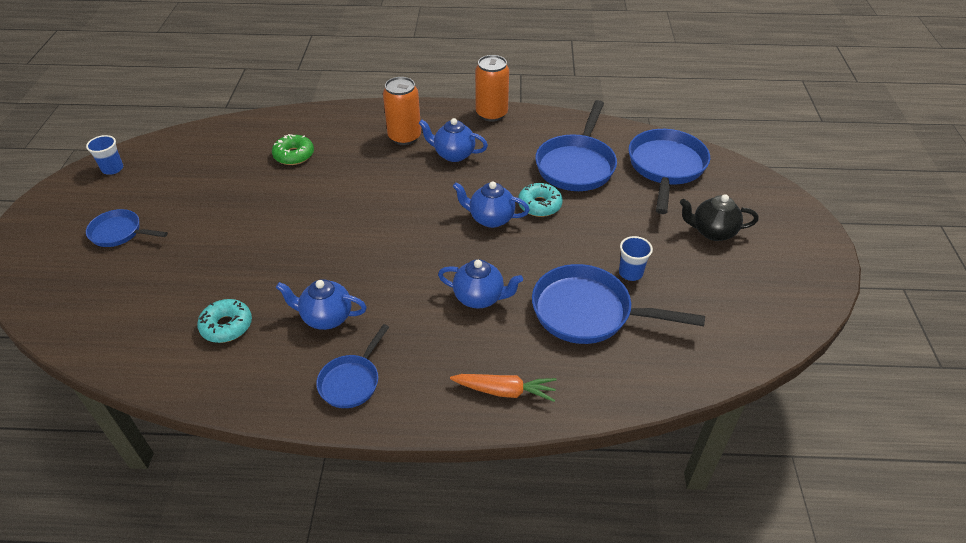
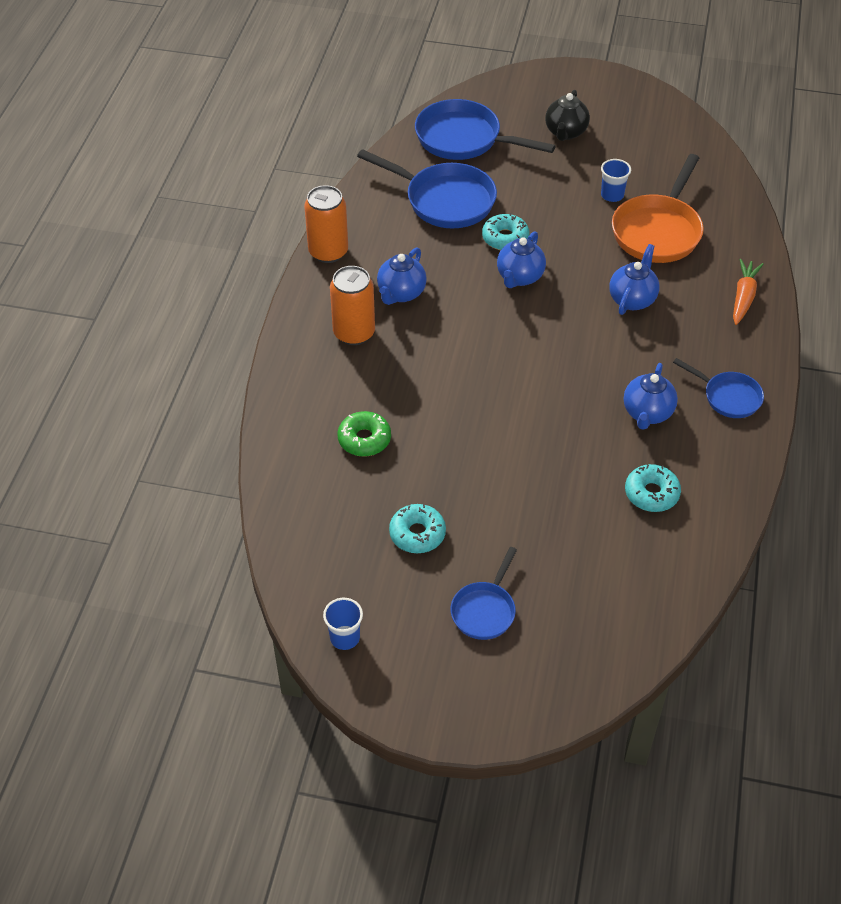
camera: 80 degrees left, 5 degrees up
(199, 191) = (417, 534): none -> turquoise donut
(588, 312) = (658, 231): blue pan -> orange pan

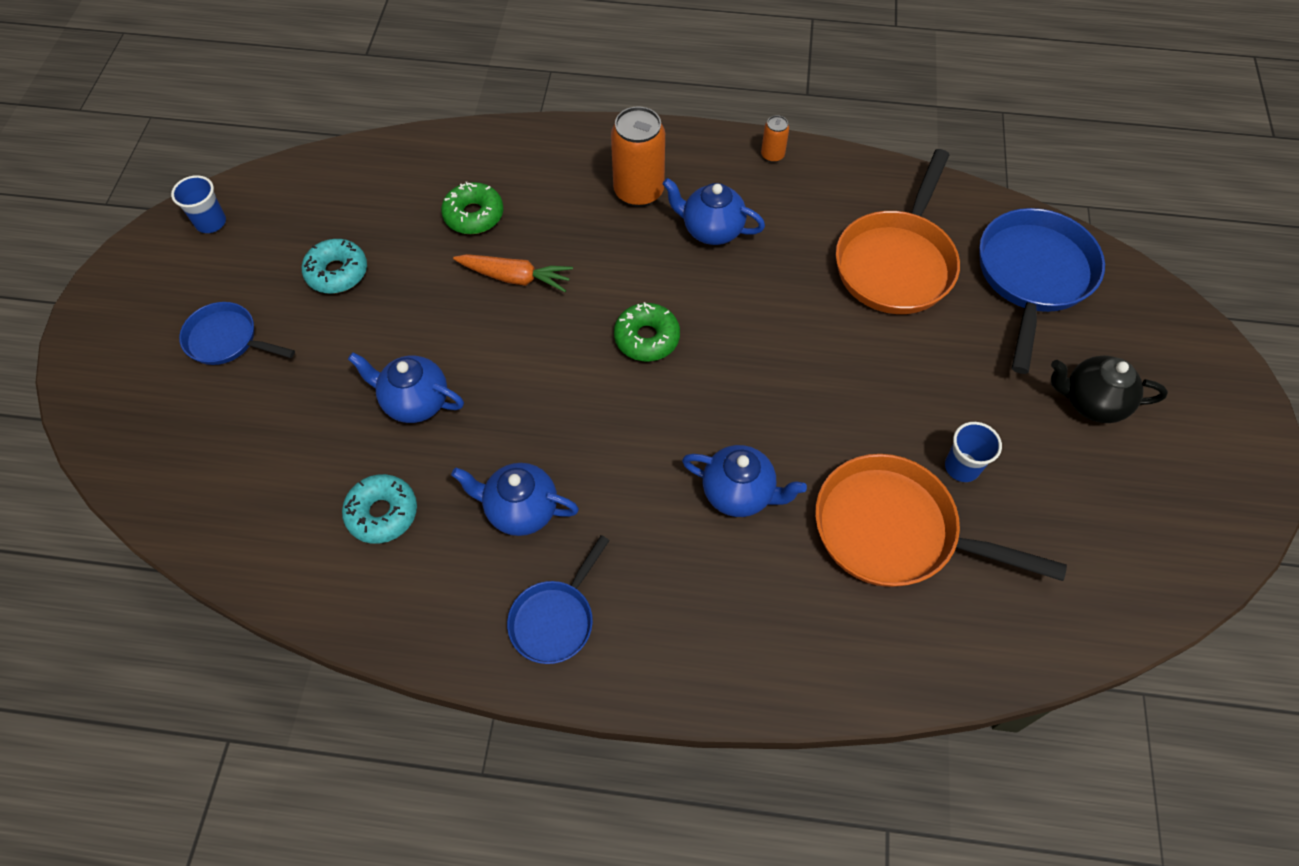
camera: 85 degrees right, 10 degrees up
(328, 252) = (772, 155): orange can -> orange can, size x0.49
(444, 200) = (896, 263): blue pan -> orange pan
(501, 337) = (647, 338): none -> green donut
(505, 238) = (835, 334): turquoise donut -> none
(519, 277) = (761, 354): blue teapot -> blue teapot (415, 402)
(743, 297) = (767, 653): orange carrot -> orange carrot (515, 277)

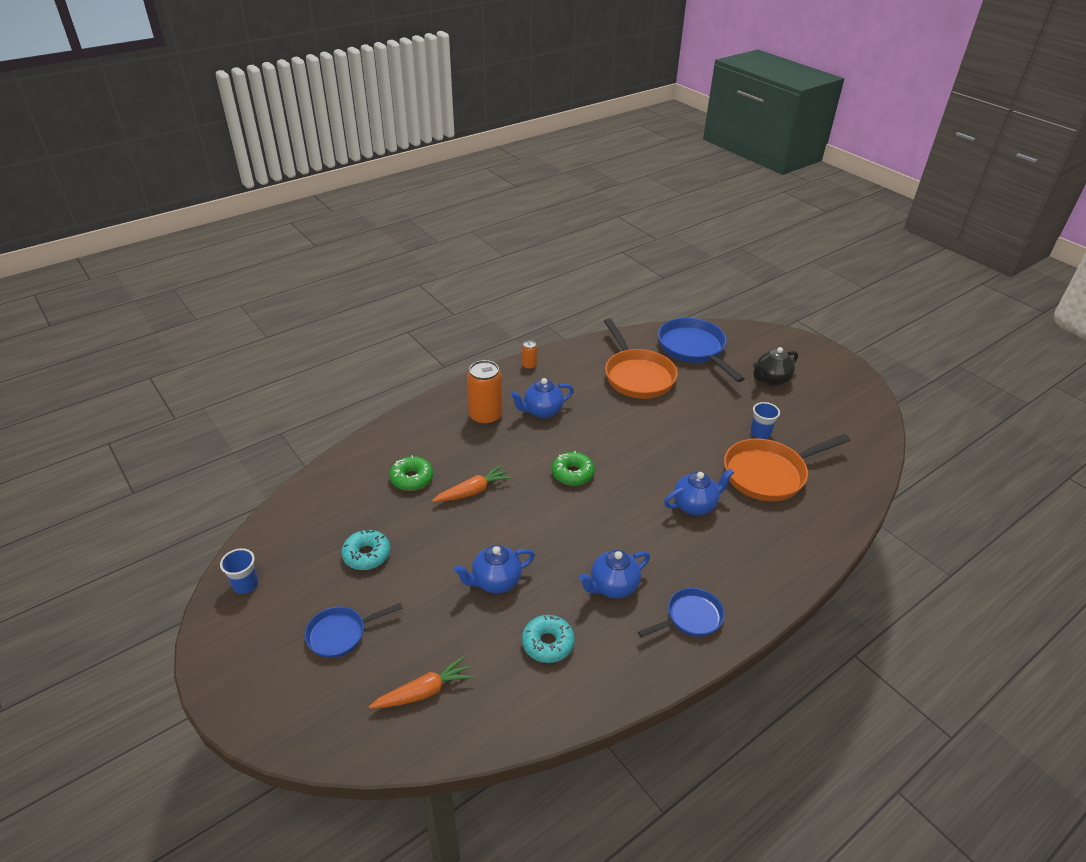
camera: 45 degrees left, 20 degrees down
(225, 461) = (424, 692): none -> orange carrot
(555, 619) = (690, 618): blue pan -> blue pan turned 105 degrees counterclockwise

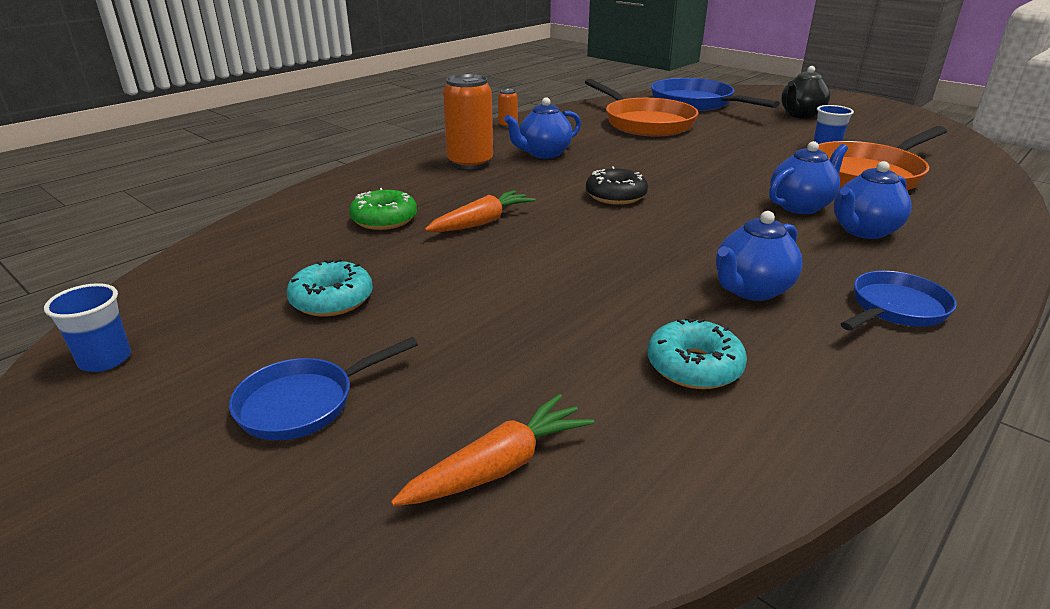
camera: 10 degrees left, 10 degrees down
(495, 581) = (563, 305): blue teapot -> blue teapot (863, 231)
(572, 473) = (615, 196): green donut -> black donut

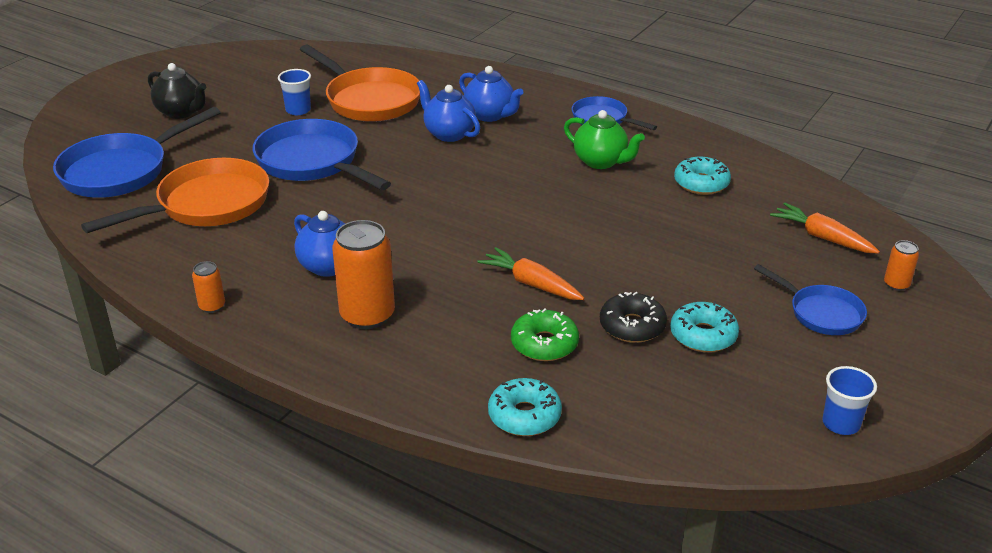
camera: 100 degrees left, 5 degrees up
(300, 204) = (524, 416): none -> turquoise donut
(313, 523) = (896, 284): none -> orange can
(615, 196) = (447, 217): black donut -> black donut (632, 326)
(719, 151) = (312, 162): none -> blue pan
(751, 290) = (601, 162): blue teapot -> green teapot

